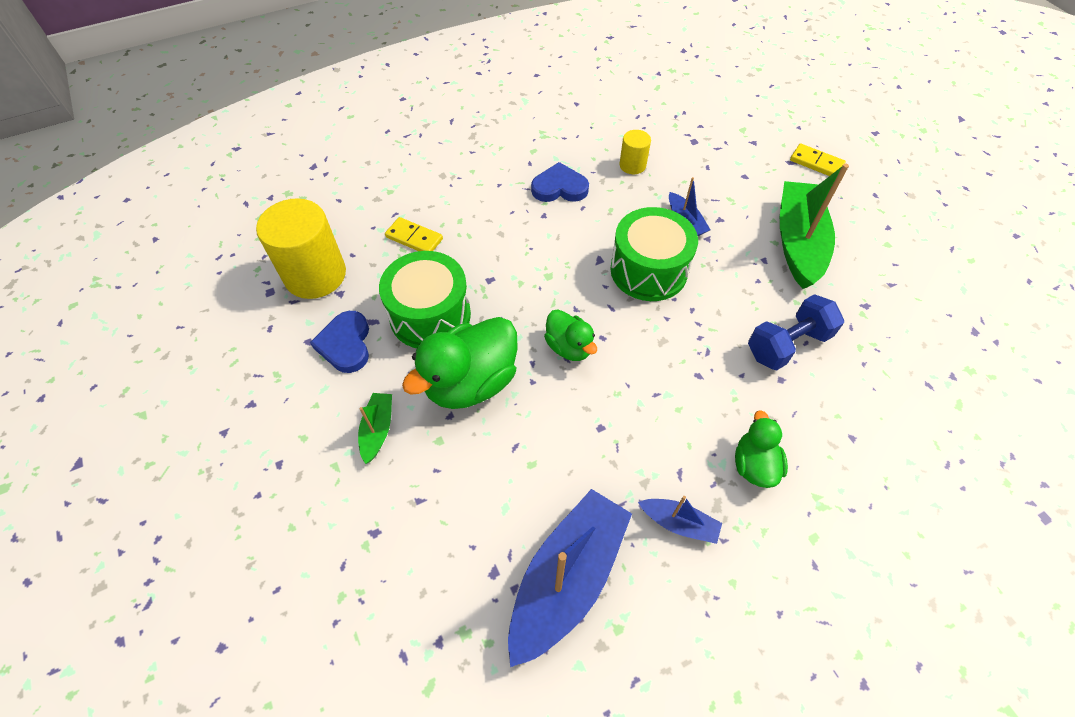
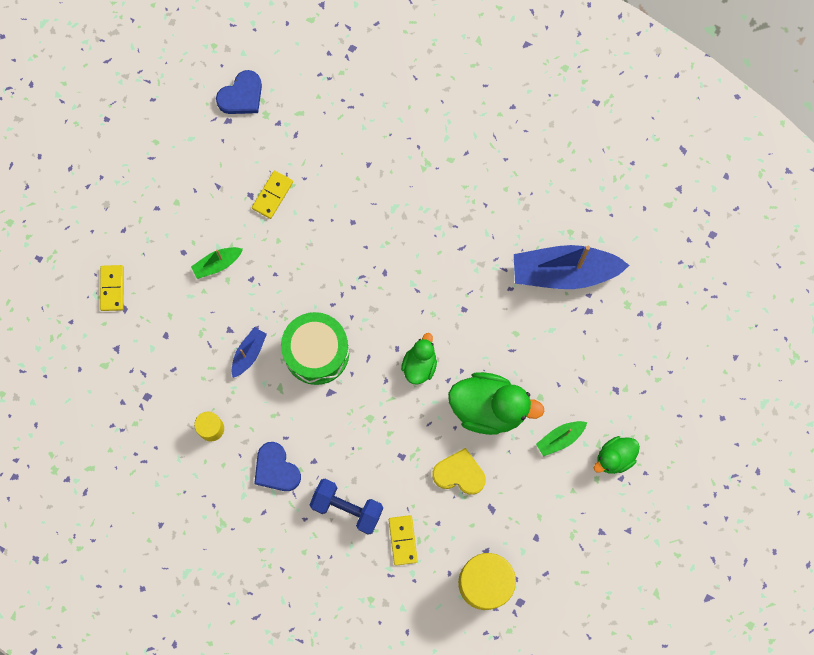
camera: 125 degrees left, 20 degrees up
(346, 344) = (520, 510): blue heart -> blue heart (241, 96)
(430, 315) = (459, 473): green drum -> yellow heart
(679, 523) = (492, 232): blue boat -> none
(754, 465) = (426, 210): green duck -> green duck (614, 457)
(787, 344) = (321, 230): blue dumbbell -> blue dumbbell (347, 508)
(797, 242) = (217, 264): green boat -> green boat, size x0.48
(856, 324) = (272, 195): none -> yellow domino

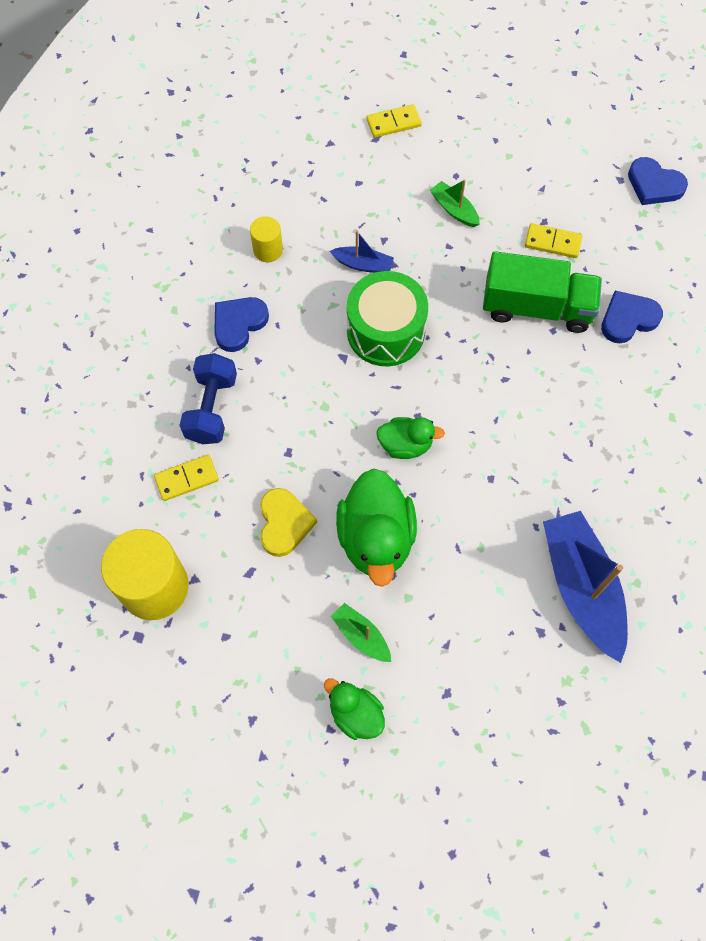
camera: 75 degrees right, 10 degrees down
(328, 228) = (536, 307): none -> green truck
(359, 161) = (628, 319): none -> blue heart

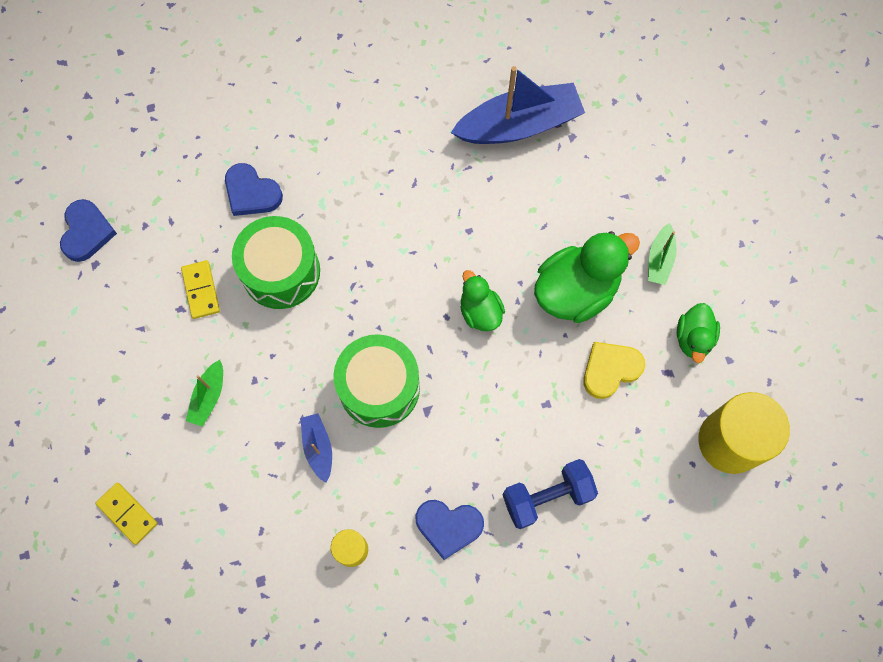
camera: 120 degrees left, 5 degrees up
(187, 479) = (624, 475): yellow domino -> none
(355, 714) = (718, 232): green duck -> green duck (693, 338)
(536, 307) = (281, 271): green truck -> green drum
(581, 587) = (519, 125): blue boat -> blue boat turned 150 degrees counterclockwise

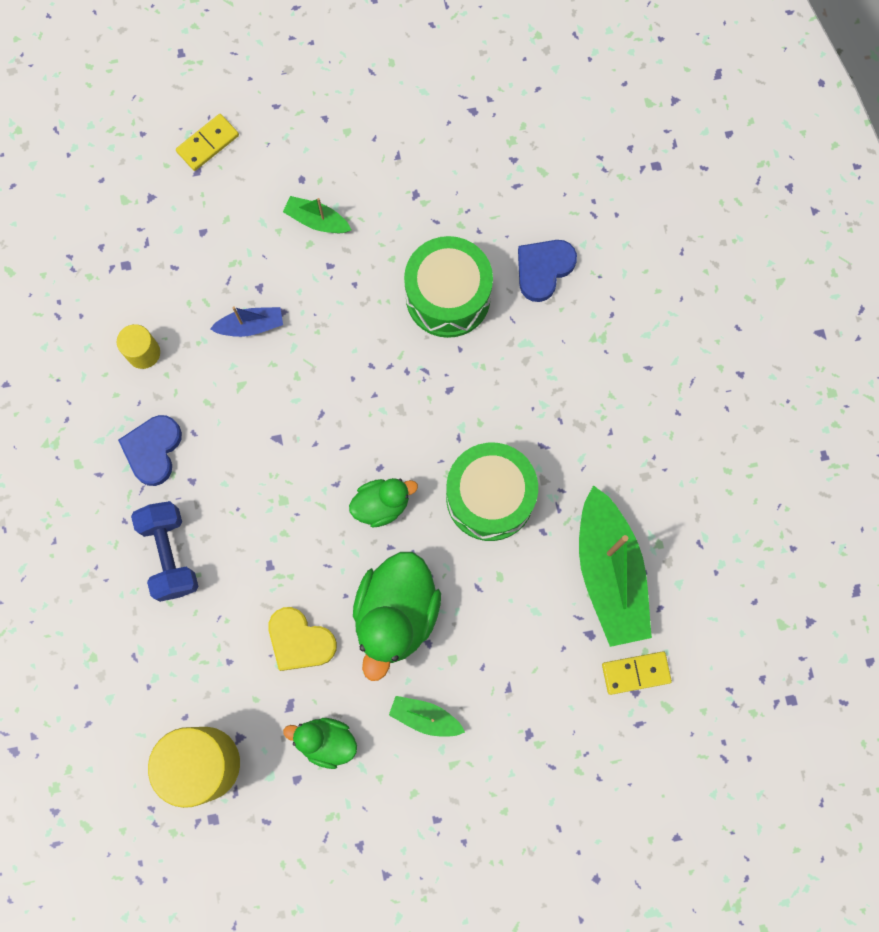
camera: 95 degrees right, 5 degrees up
(87, 232) = (510, 102): blue heart -> none
(201, 290) = (434, 215): yellow domino -> yellow domino (636, 673)
(379, 387) = (307, 391): green drum -> green drum (490, 497)
(519, 125) = (609, 573): blue boat -> green boat
(576, 290) = (396, 614): green duck -> green duck turned 45 degrees clockwise
(610, 370) = (300, 641): yellow heart -> yellow heart turned 150 degrees clockwise

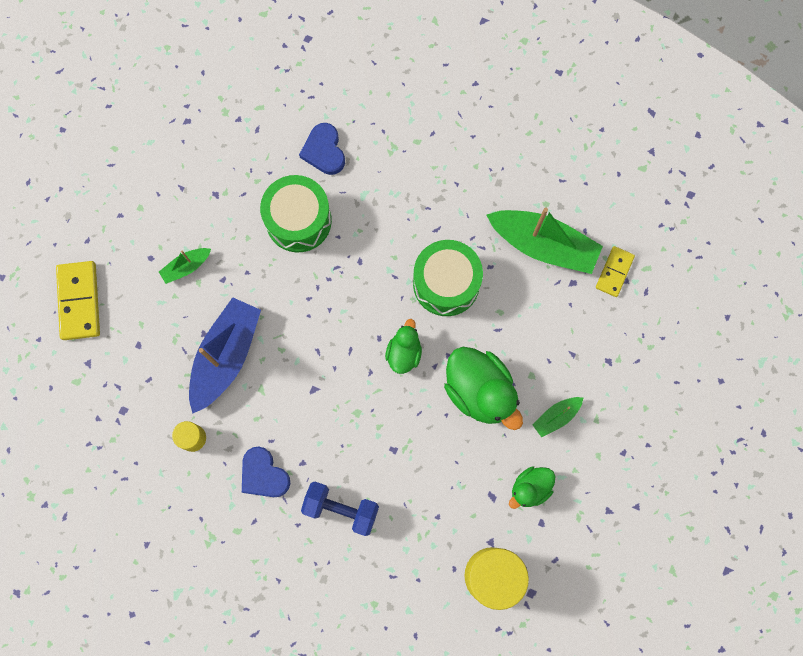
camera: 55 degrees left, 0 degrees up
(208, 144) = (79, 301): yellow domino -> yellow domino, size x1.61
(251, 325) = (226, 356): blue boat -> blue boat, size x2.10
(300, 641) = (455, 462): yellow heart -> none

